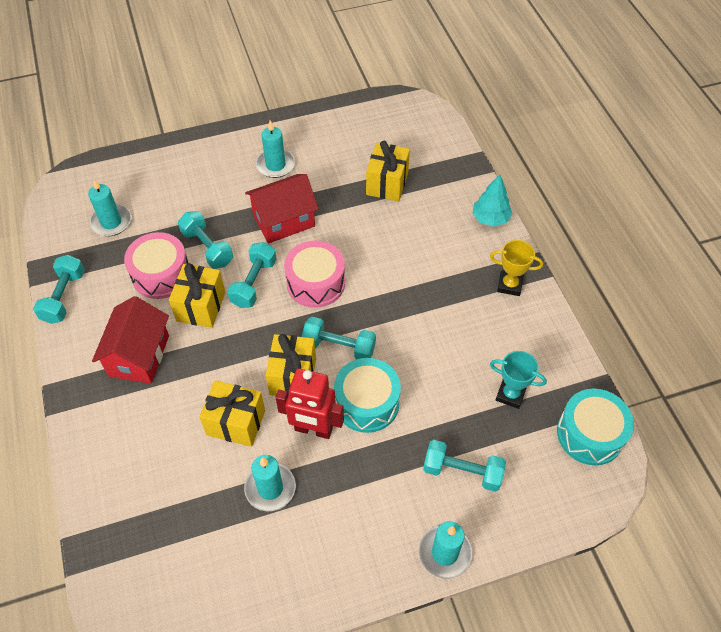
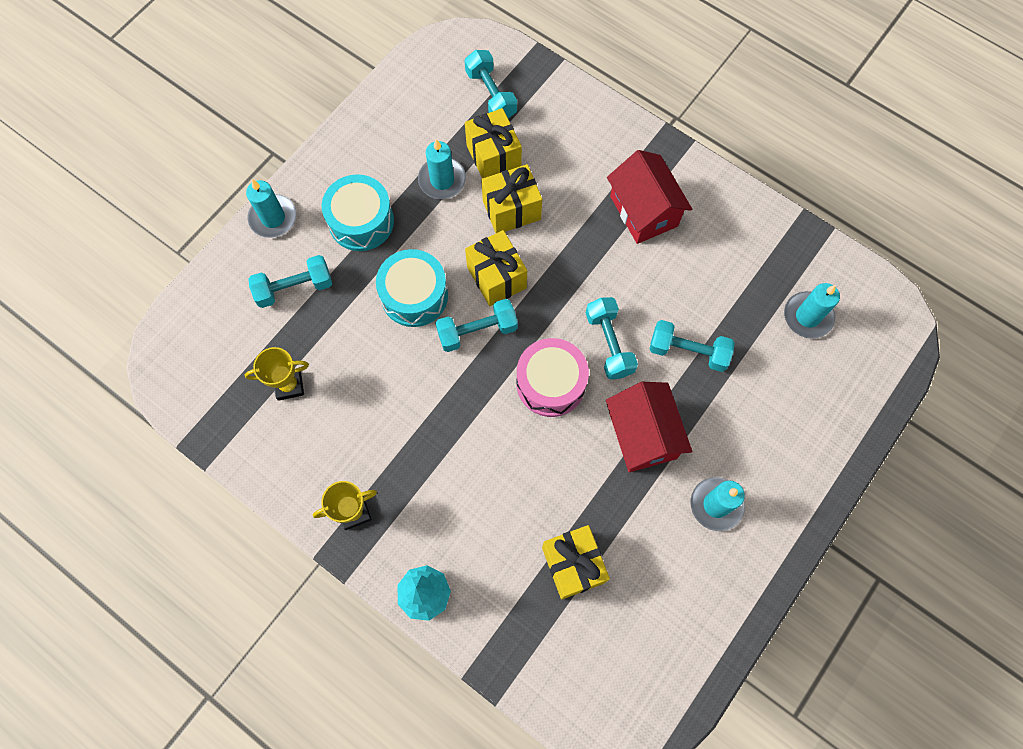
camera: 145 degrees right, 15 degrees up
(64, 297) = (763, 217): turquoise dumbbell -> turquoise dumbbell (491, 94)
(161, 274) = (702, 295): pink drum -> none
(201, 306) = (635, 288): yellow gift -> yellow gift (493, 157)
(284, 221) = (642, 435): red house -> red house turned 45 degrees counterclockwise
(313, 429) = (443, 244): red robot -> none
(510, 394) = (289, 385): turquoise trophy -> yellow trophy
(590, 434) = (197, 392): turquoise drum -> turquoise drum (361, 221)

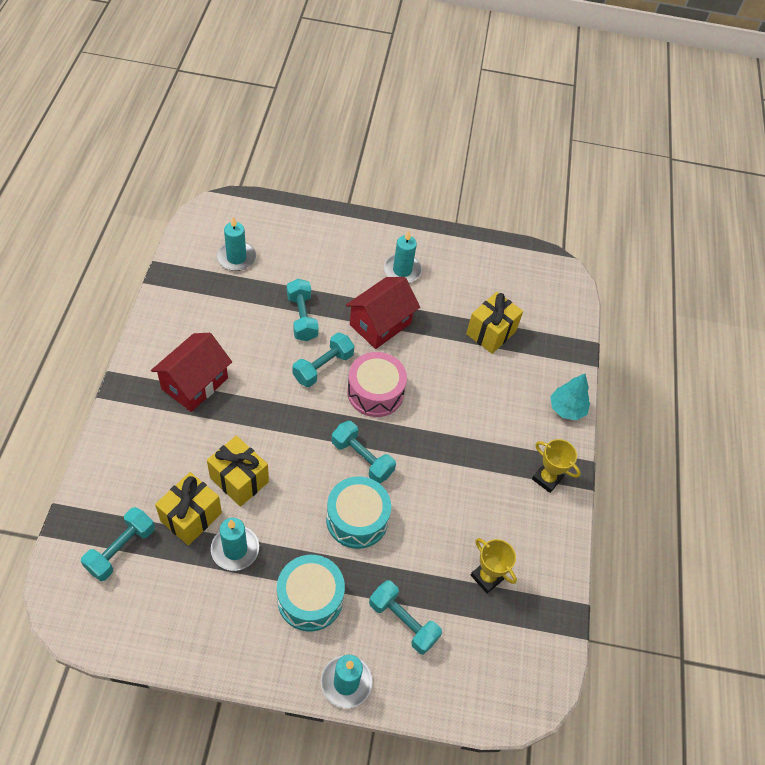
camera: 125 degrees left, 15 degrees down
(496, 277) = (308, 464): yellow gift -> none

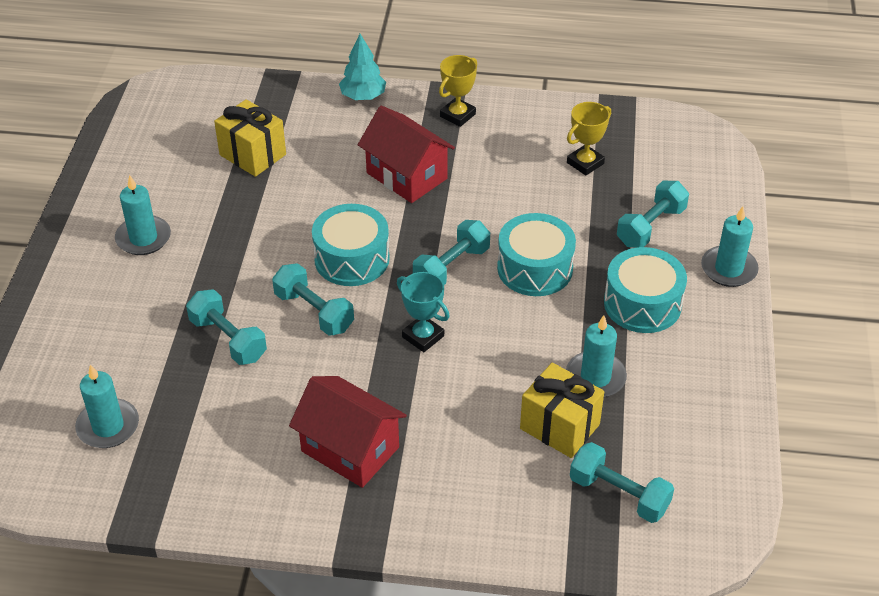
camera: 85 degrees left, 10 degrees down
(239, 480) = (498, 383): yellow gift -> none
(291, 434) = (423, 336): none -> turquoise trophy
(302, 317) = (228, 339): turquoise dumbbell -> turquoise dumbbell turned 60 degrees clockwise
(375, 392) = (352, 259): pink drum -> turquoise drum
(380, 324) = (239, 257): red house -> red house (406, 176)

